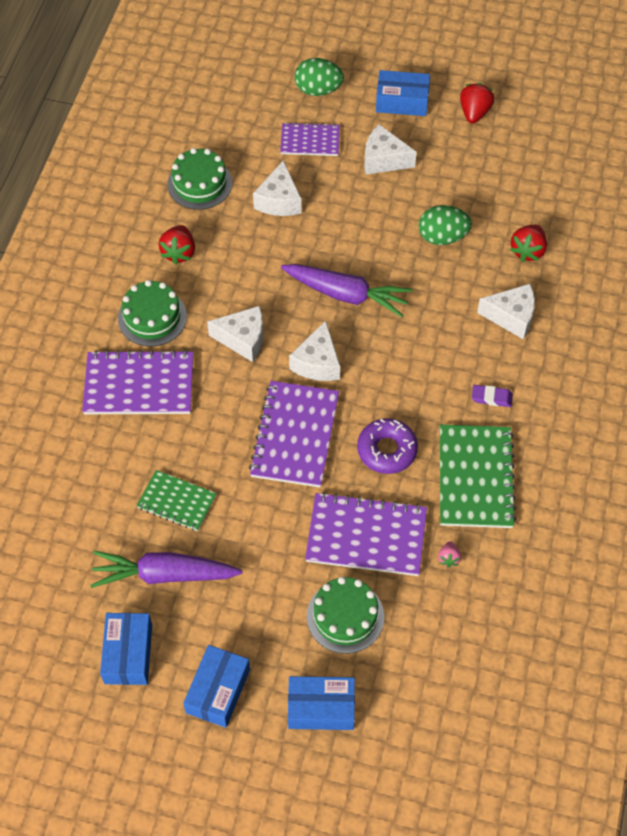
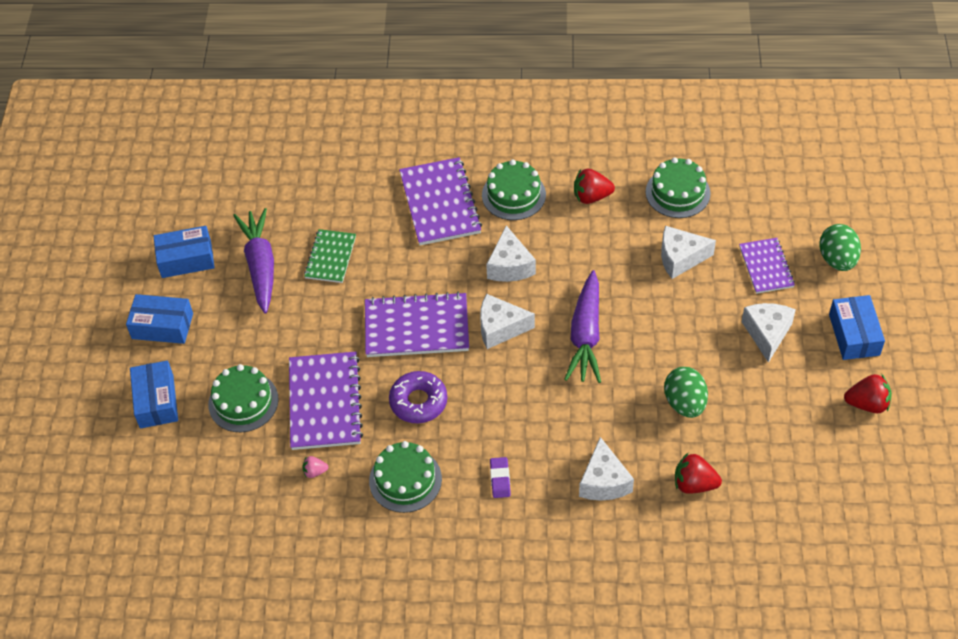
camera: 80 degrees right, 5 degrees down
(475, 478) = (405, 480): green notebook -> green cake

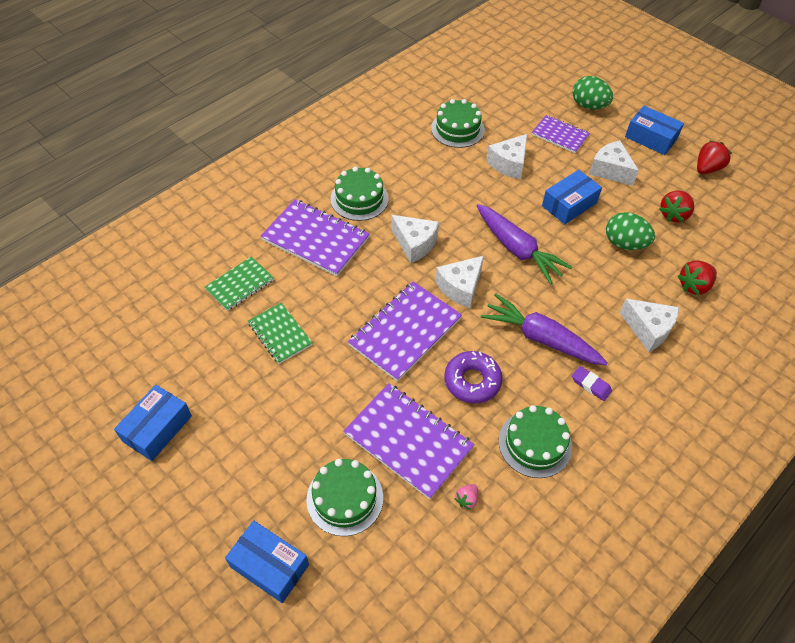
camera: 50 degrees left, 0 degrees up
(162, 326) = (200, 499): blue box -> blue box (569, 204)
(260, 265) = (230, 383): purple carrot -> purple carrot (541, 338)
(346, 198) = (240, 285): none -> green notebook
(591, 196) = (410, 166): red strawberry -> red strawberry (673, 215)

